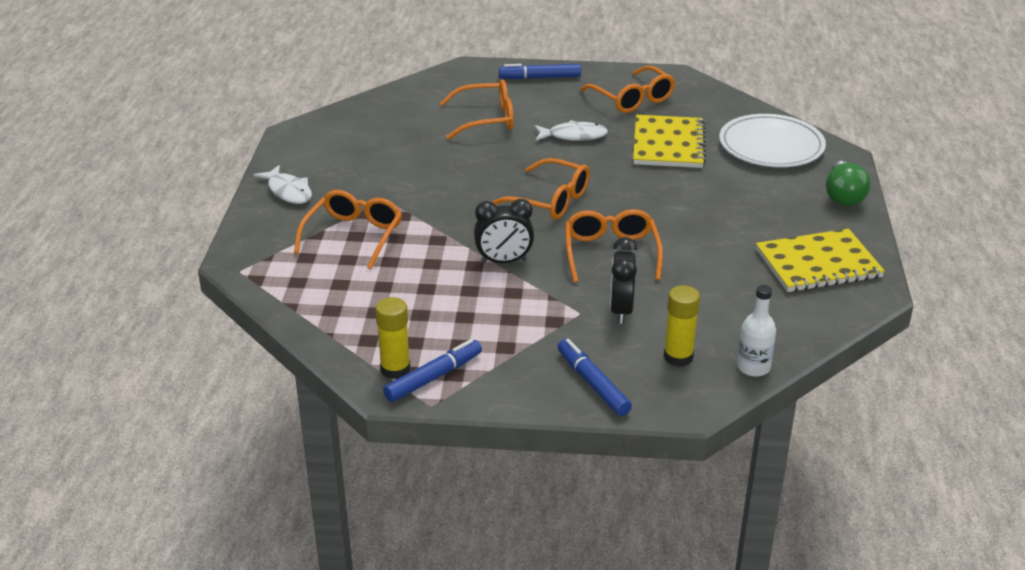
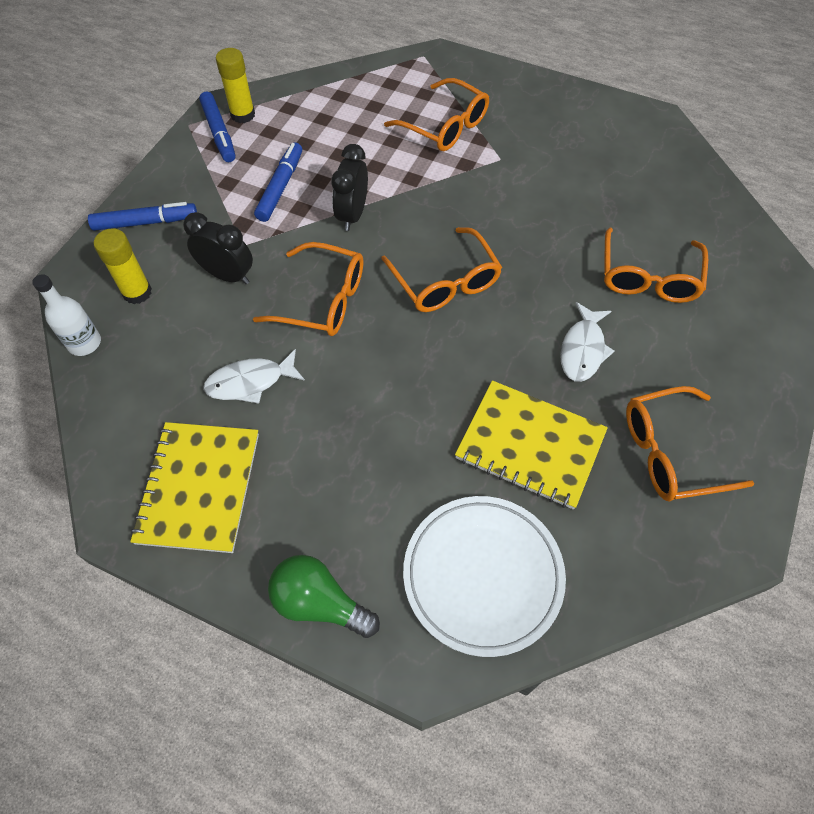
camera: 110 degrees right, 25 degrees up
(288, 191) = (540, 99): white fish -> white fish (250, 382)
(540, 78) = (756, 365): blue marker -> blue marker (280, 187)
(550, 200) = (445, 281): orange glasses -> orange glasses turned 75 degrees counterclockwise

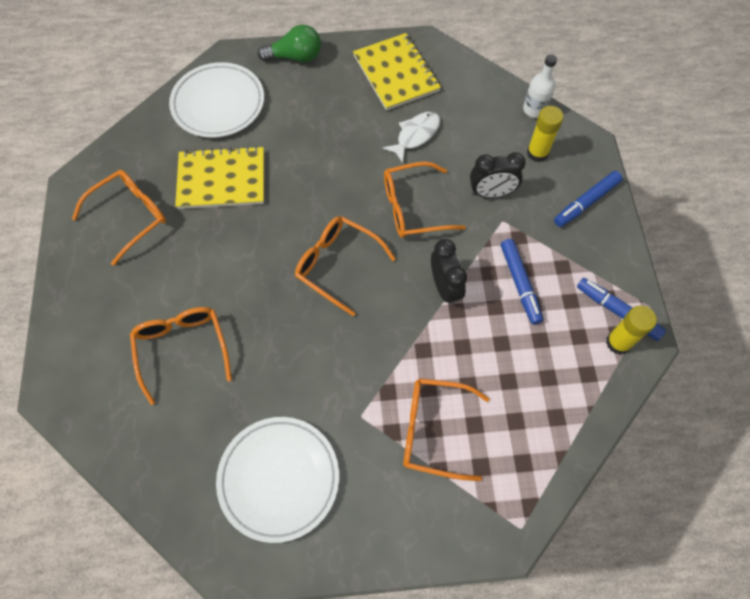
camera: 150 degrees right, 5 degrees up
(583, 349) = (212, 260): white fish -> none
(594, 149) = (279, 479): none -> white plate

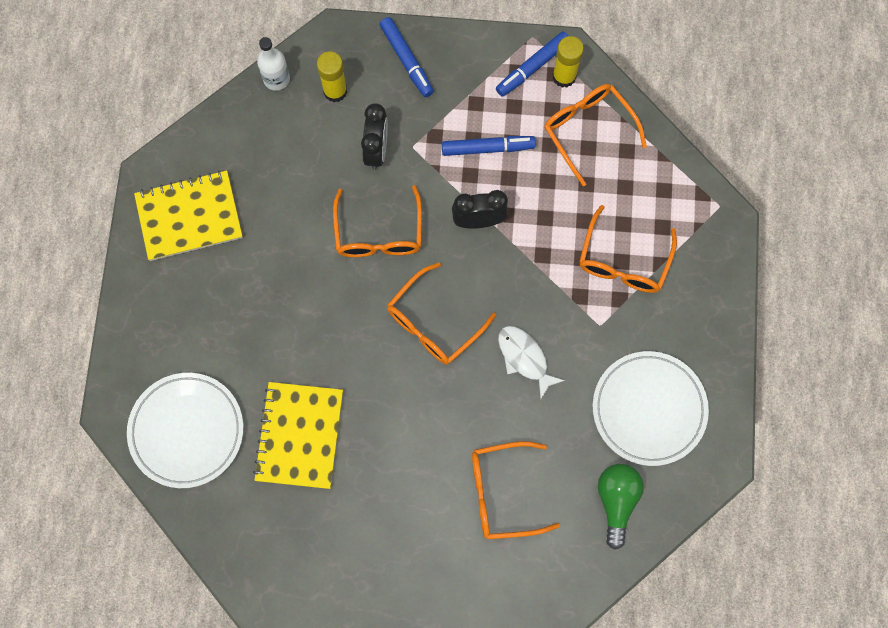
camera: 80 degrees left, 10 degrees up
(130, 216) = (329, 544): orange glasses -> orange glasses (588, 130)
(295, 57) = (135, 330): green light bulb -> green light bulb (616, 501)
(415, 135) = (284, 212): white fish -> white fish (524, 358)

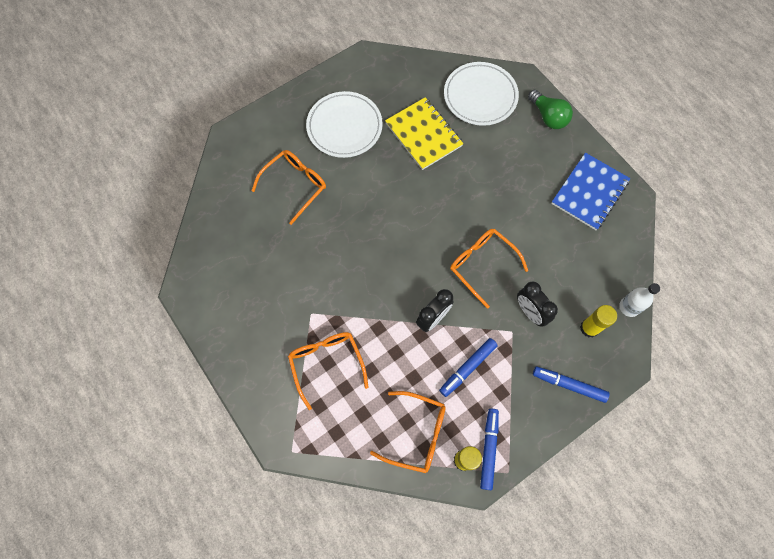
camera: 140 degrees right, 5 degrees down
(189, 217) = (589, 192): yellow notebook -> blue notebook
(434, 323) = (406, 241): orange glasses -> none
(524, 358) = (340, 261): white fish -> none
(616, 501) = (229, 226): green light bulb -> green light bulb (548, 117)
(649, 409) = (246, 288): white plate -> white plate (344, 127)

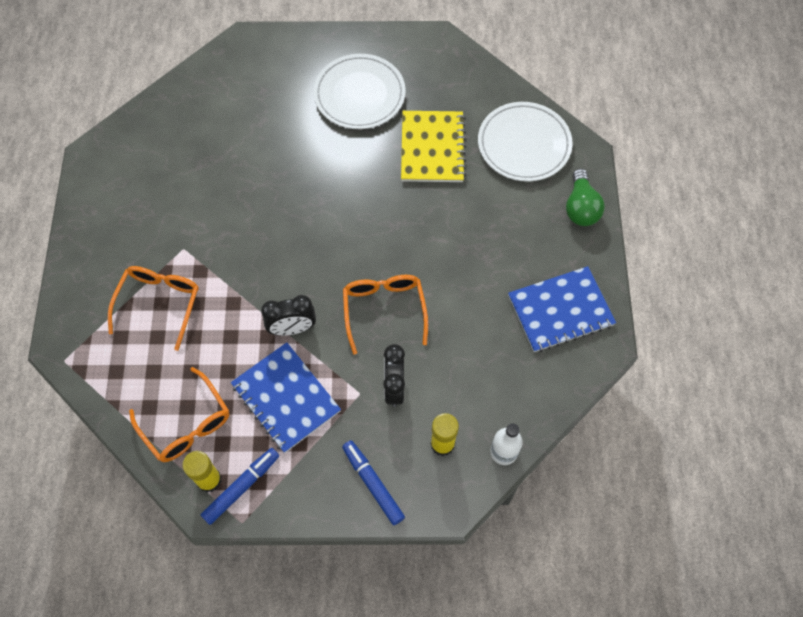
camera: 35 degrees right, 5 degrees down
(295, 185) = (266, 122): orange glasses -> none
(467, 368) = (286, 398): blue marker -> blue notebook

